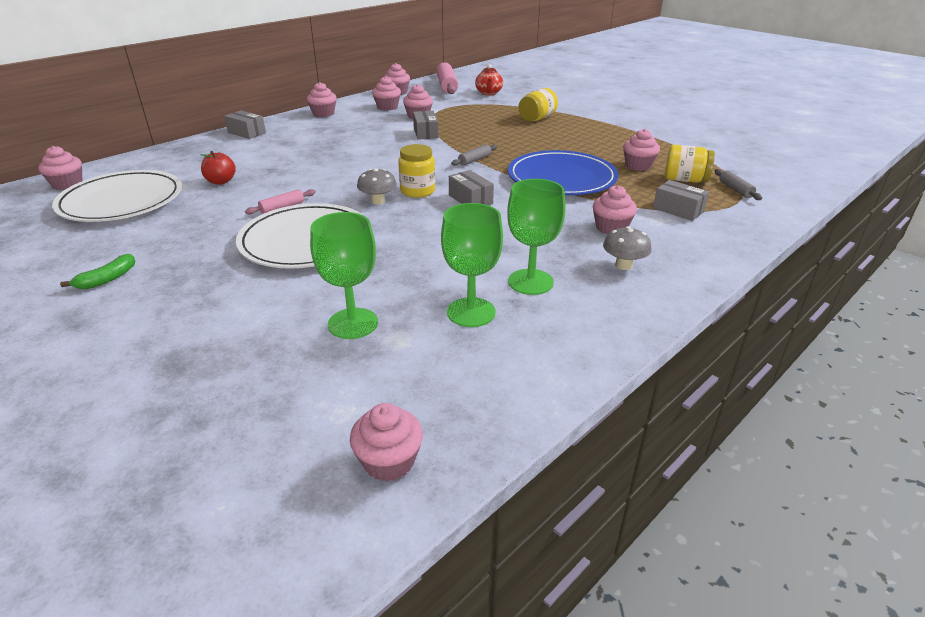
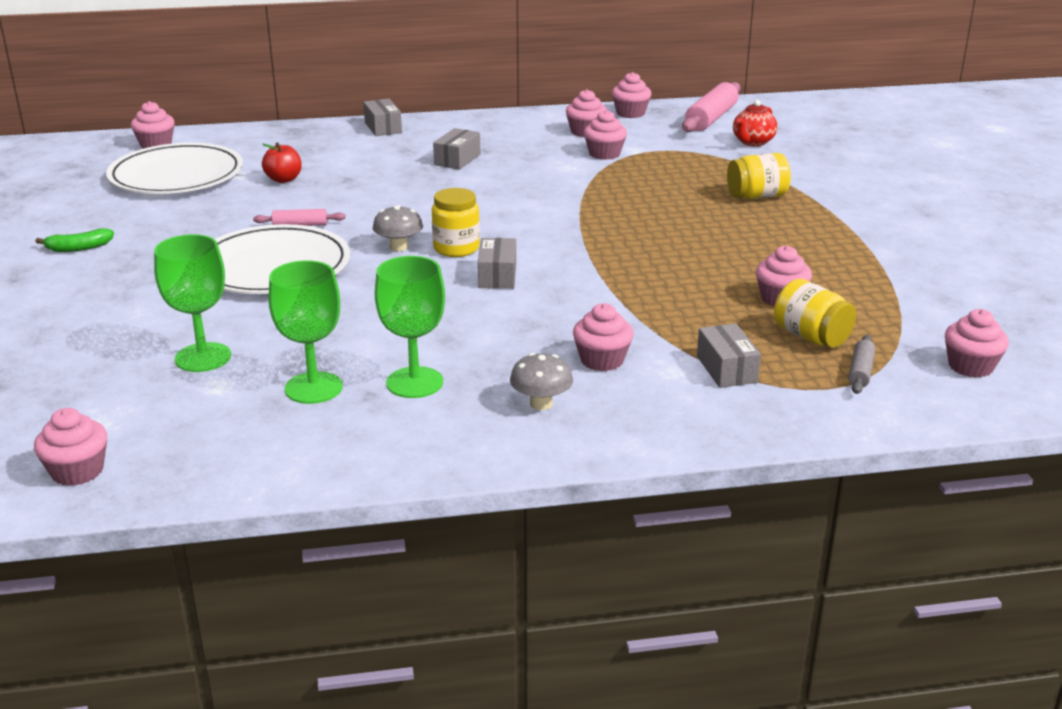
camera: 35 degrees right, 5 degrees down
(323, 114) = (497, 123): pink cupcake -> pink cupcake (970, 366)
(425, 133) = (577, 179): grey box -> grey box (457, 159)
(474, 160) = (579, 230): grey rolling pin -> none
(561, 178) = (648, 284): blue plate -> none

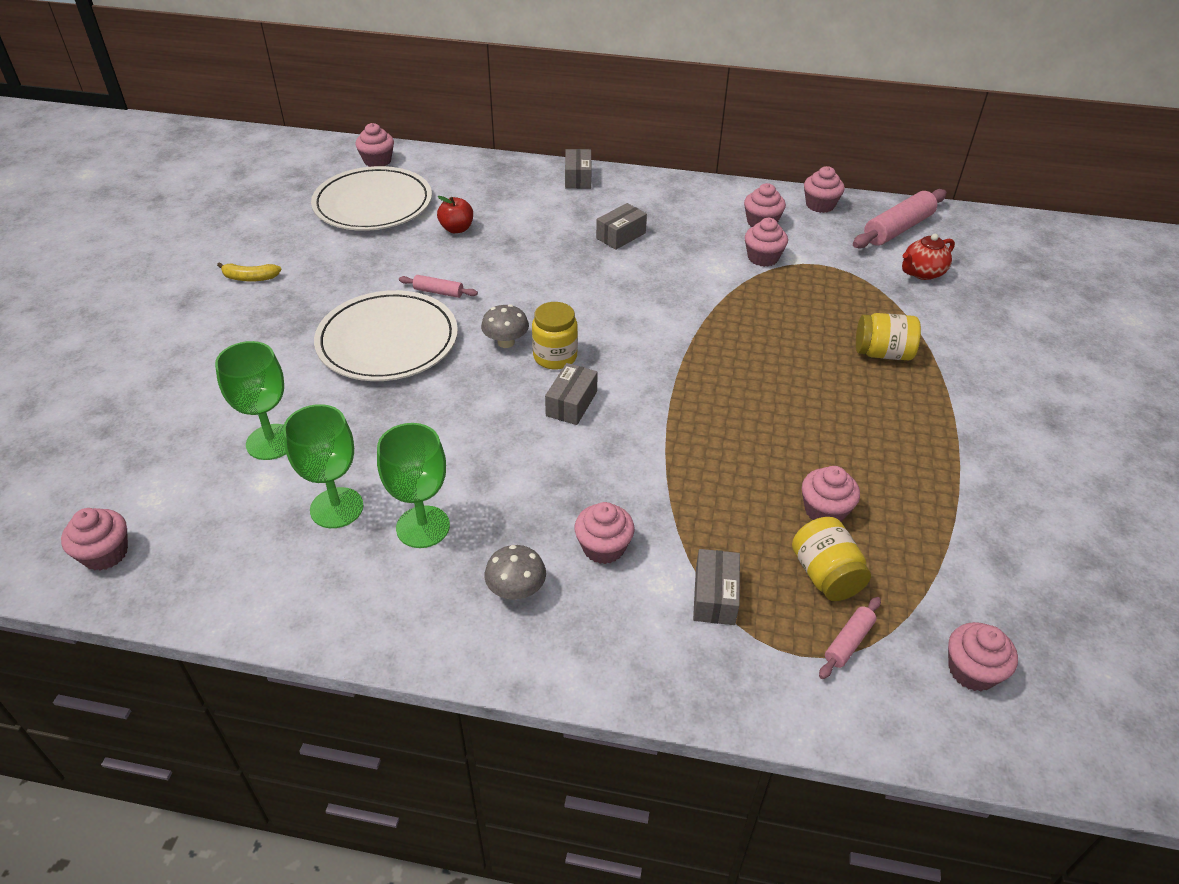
camera: 20 degrees right, 15 degrees up
(78, 248) = (250, 278): green banana -> yellow banana
(860, 372) = (848, 642): grey rolling pin -> pink rolling pin

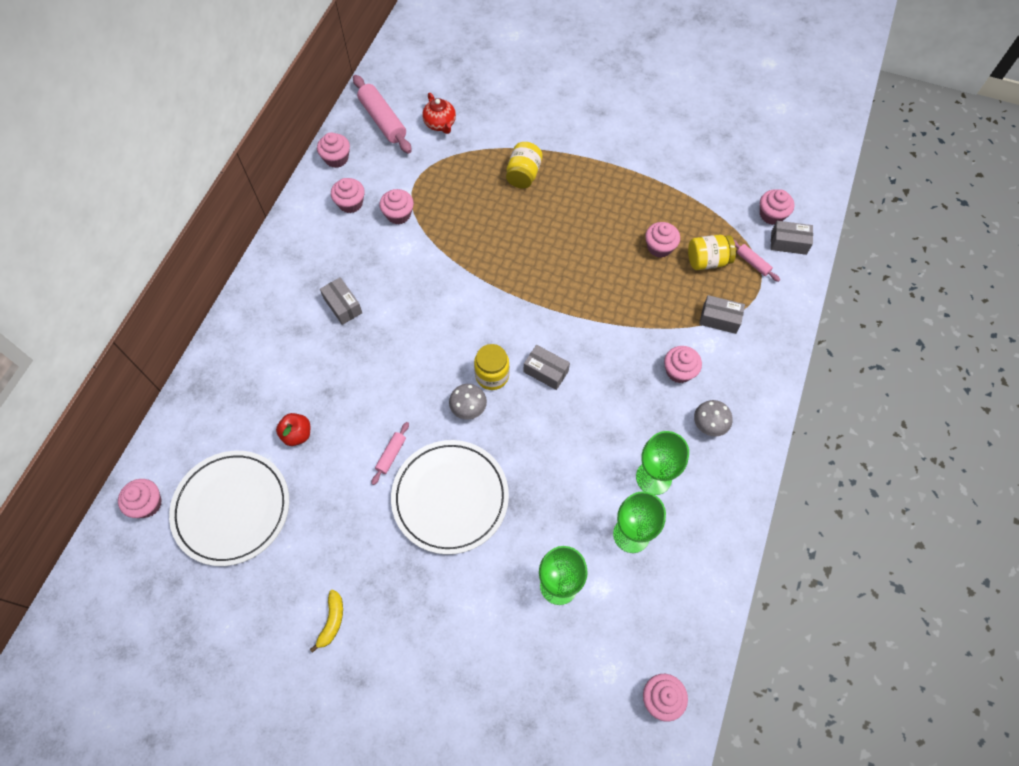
camera: 80 degrees left, 20 degrees up
(578, 178) = (240, 325): grey box -> grey box (788, 243)

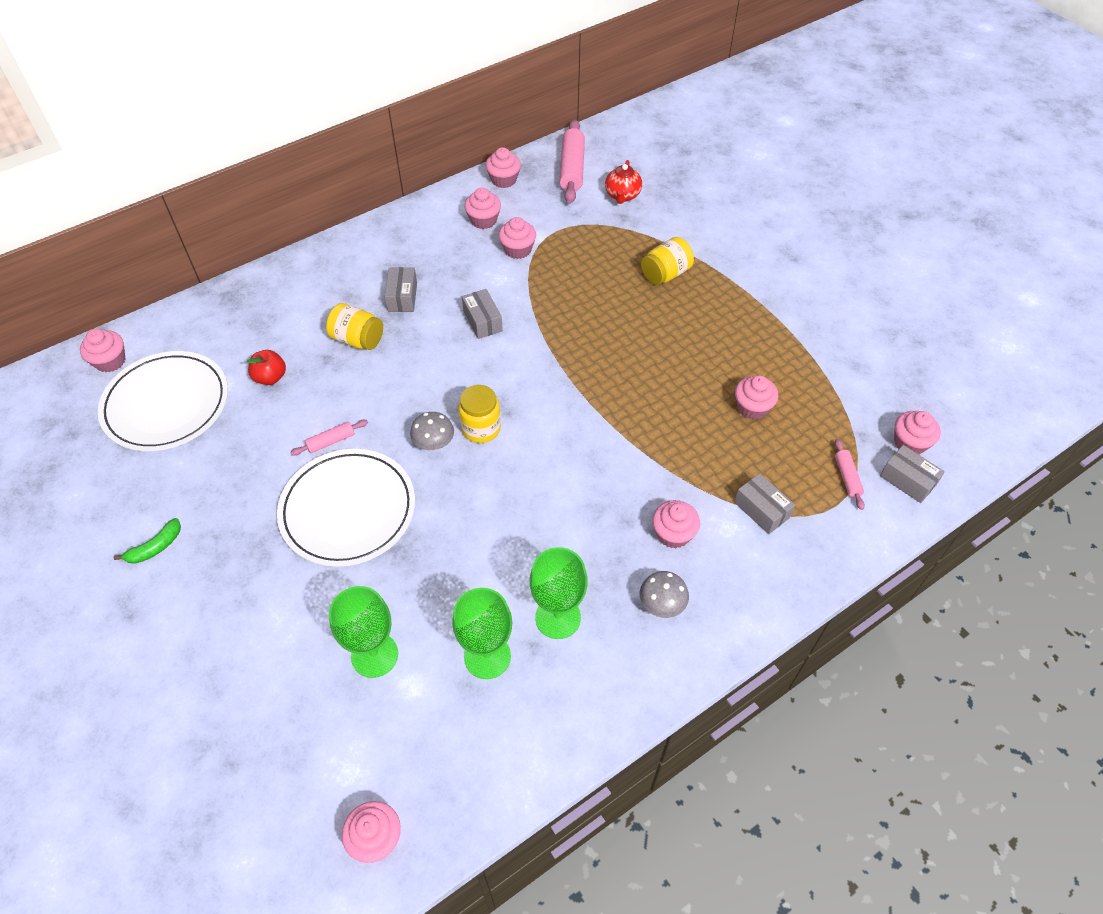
camera: 35 degrees right, 10 degrees down
(332, 621) = (155, 547): yellow banana -> green banana
(546, 371) = (535, 454): grey box -> grey box (482, 321)
(707, 261) = (796, 447): yellow jar -> yellow jar (358, 339)

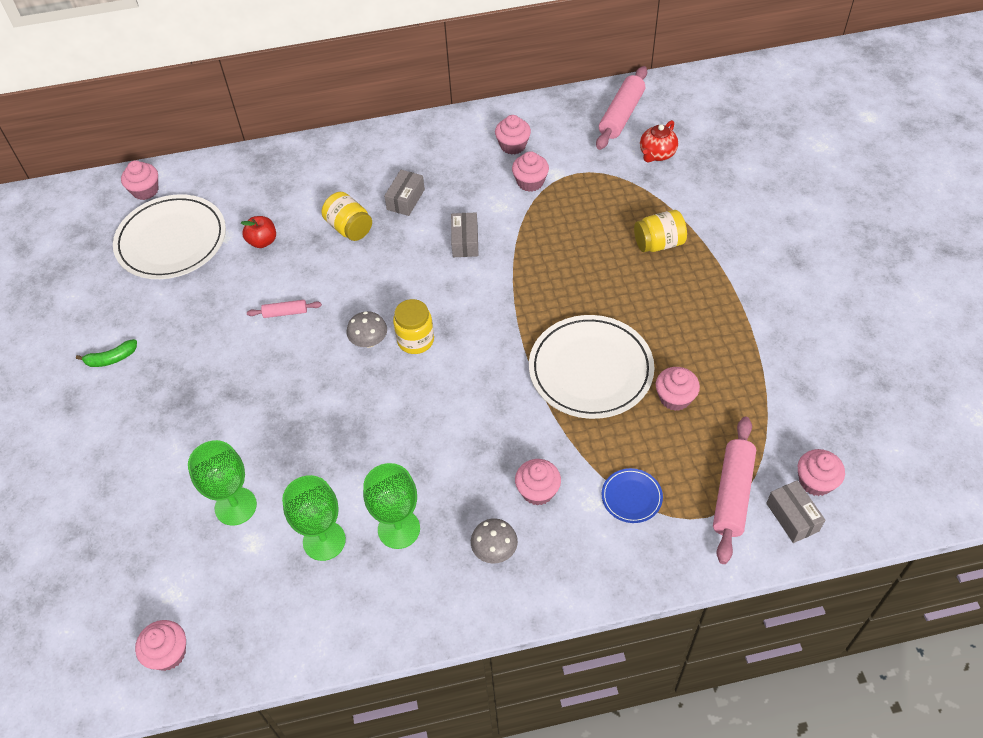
camera: 25 degrees right, 0 degrees up
(348, 510) = (271, 376): white plate -> white plate (590, 370)
(504, 180) = (551, 110): pink cupcake -> none
(761, 510) = (631, 497): grey box -> blue plate
(847, 477) = (732, 494): pink rolling pin -> pink rolling pin, size x1.94

